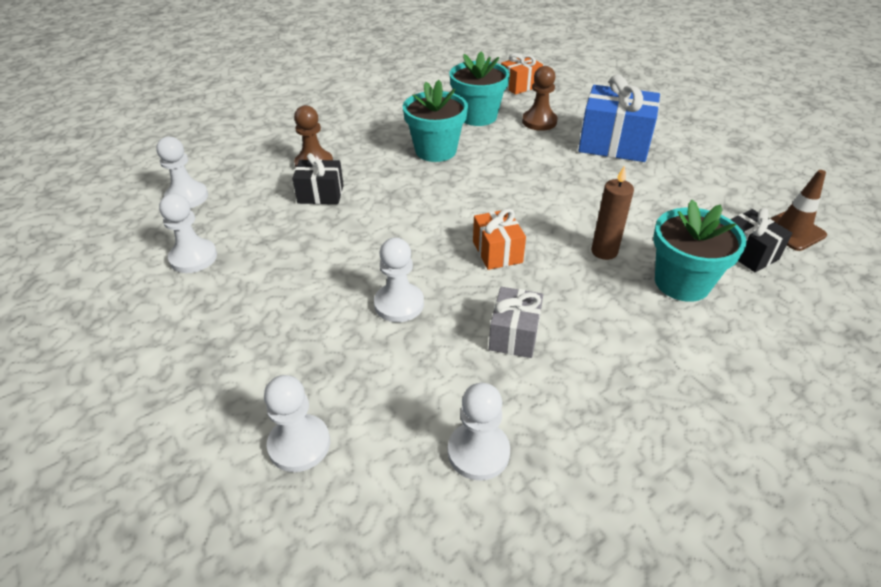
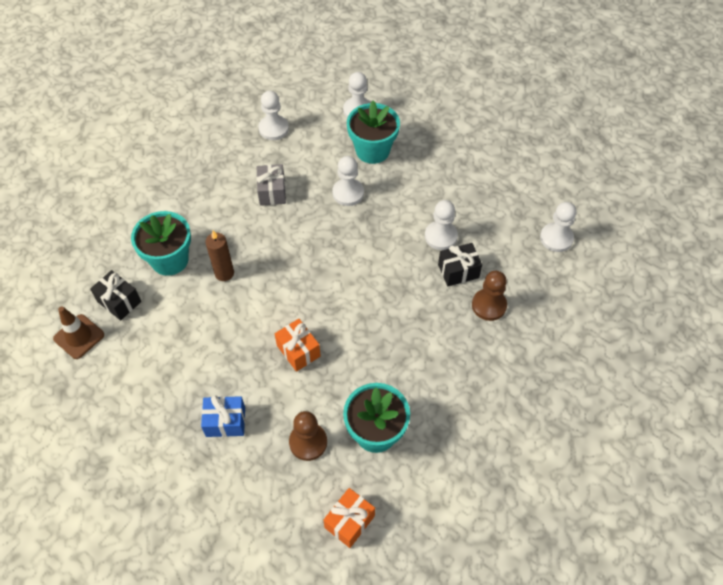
camera: 160 degrees right, 15 degrees up
(193, 258) = (500, 189): white pawn -> white pawn (440, 236)
(435, 150) = (393, 357): turquoise flower pot -> turquoise flower pot (372, 150)
(497, 252) = (300, 251): orange gift -> orange gift (298, 351)
(614, 144) = (225, 422): blue gift -> blue gift, size x0.57

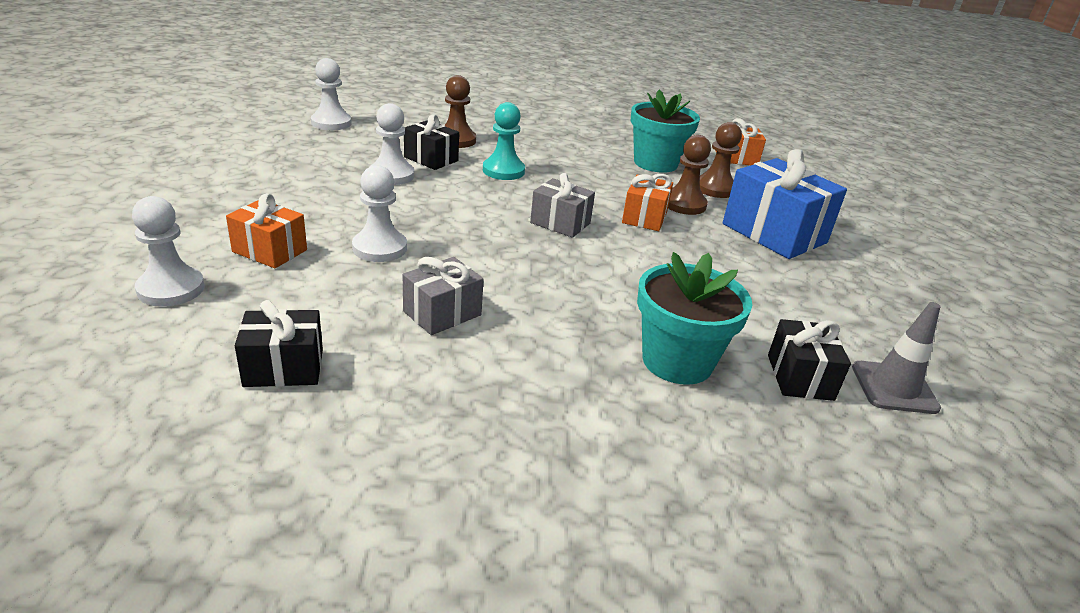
camera: 130 degrees left, 25 degrees down
(79, 336) = (894, 387): brown traffic cone -> grey traffic cone
(224, 273) = (628, 301): brown candle -> none
(225, 422) = (774, 233): blue gift -> blue gift, size x1.75
(273, 129) = (284, 367): white pawn -> black gift
(299, 394) = (684, 204): none -> brown pawn
(322, 294) = (560, 223): none -> grey gift
(372, 150) = (270, 251): turquoise flower pot -> orange gift
(416, 306) = (503, 171): none -> turquoise pawn

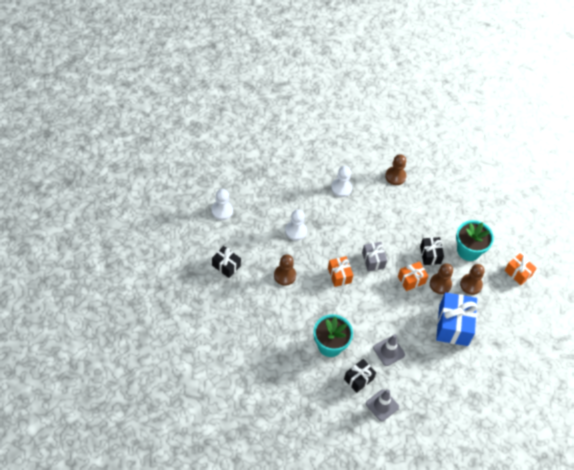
camera: 45 degrees right, 25 degrees up
(270, 251) = (261, 209): orange gift -> orange gift (339, 275)
(331, 123) = (354, 130): white pawn -> none
(431, 159) = (369, 185): black gift -> black gift (430, 255)
(442, 313) = (284, 275): grey gift -> brown pawn
(503, 171) = (390, 213): turquoise pawn -> none
(765, 309) = (389, 351): none -> grey traffic cone

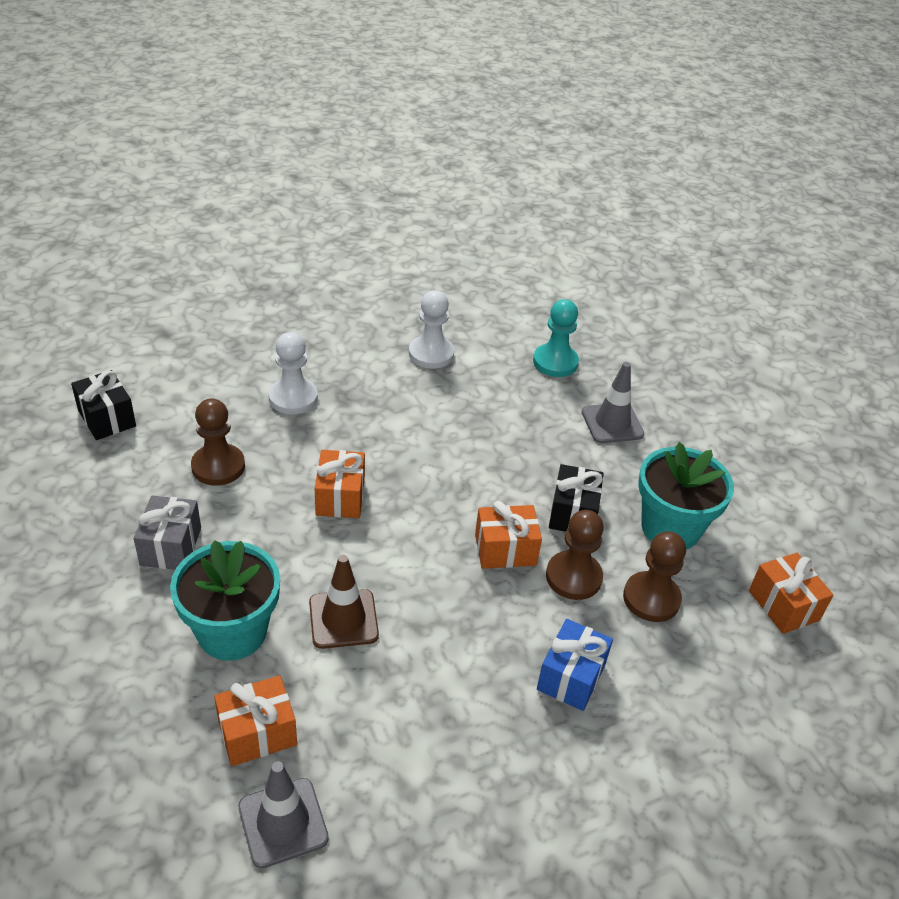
camera: 20 degrees right, 15 degrees down
(222, 211) = (167, 332): white pawn -> none
(358, 379) = (257, 733): black gift -> orange gift
(366, 327) = (343, 619): none -> brown traffic cone
(373, 260) = (433, 489): grey gift -> grey gift (171, 546)
(389, 351) = (372, 689): grey traffic cone -> grey traffic cone (612, 423)
(395, 176) = (555, 362): brown pawn -> turquoise pawn
(453, 325) = (571, 677): blue gift -> blue gift, size x0.57

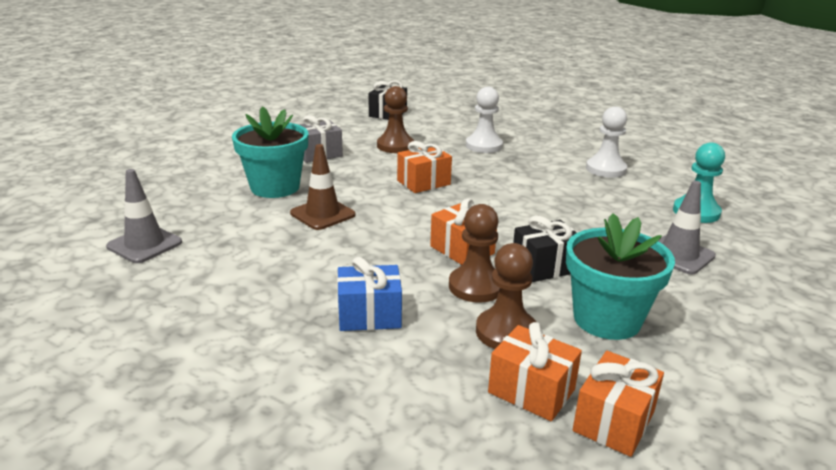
camera: 60 degrees right, 15 degrees down
(257, 733) = (206, 217): orange gift -> orange gift (531, 391)

